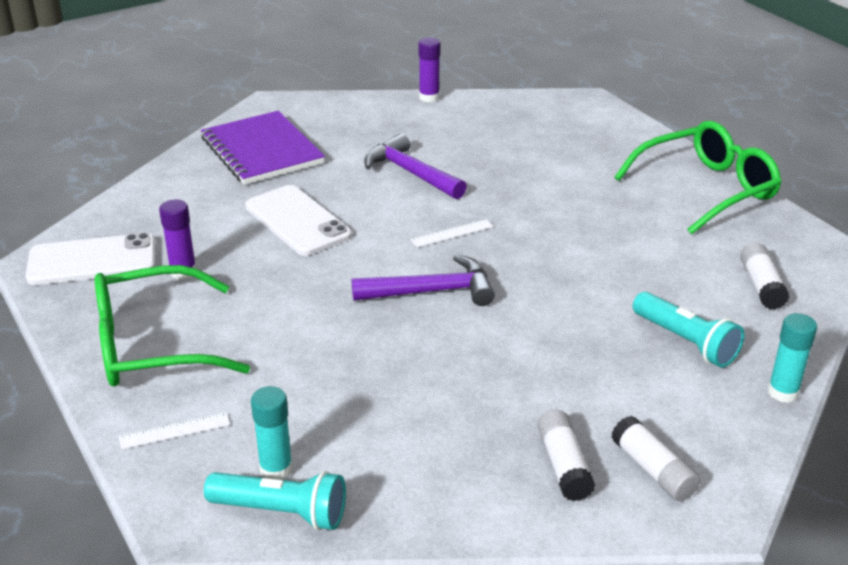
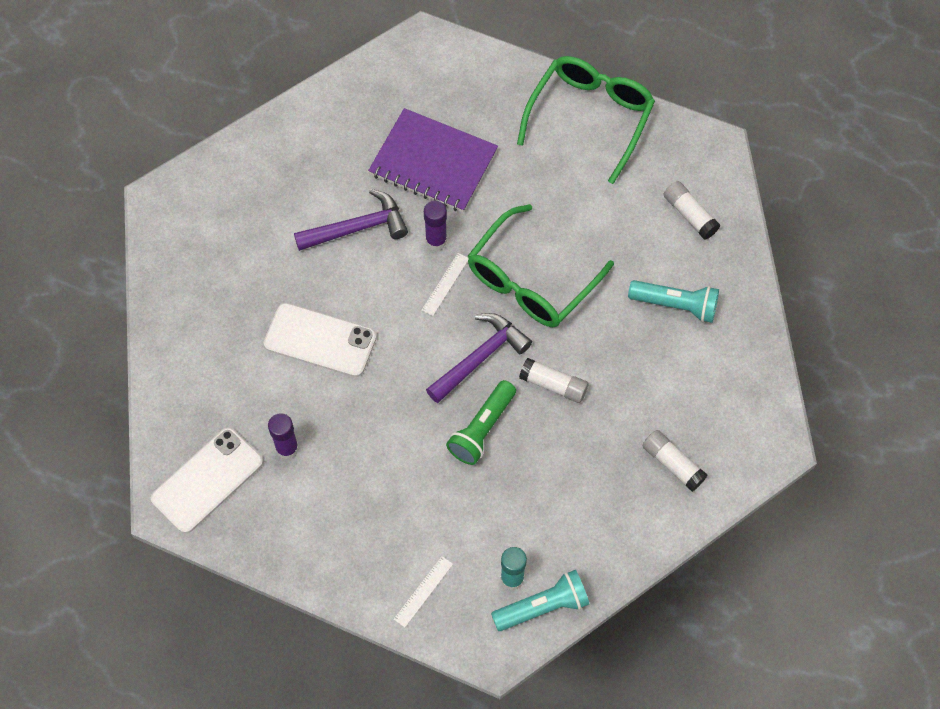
camera: 35 degrees left, 30 degrees up
(152, 345) = (336, 532): green glasses -> green glasses (531, 280)
(262, 151) = (212, 270): purple notebook -> purple notebook (433, 162)
(377, 340) = (482, 429): none -> green flashlight
(411, 173) = (357, 228): purple hammer -> purple hammer turned 150 degrees clockwise
(429, 97) = (288, 111): purple glue stick -> purple glue stick (436, 241)
(653, 470) = (723, 434): white glue stick -> white glue stick (553, 385)
(783, 392) = (758, 318): turquoise glue stick -> none

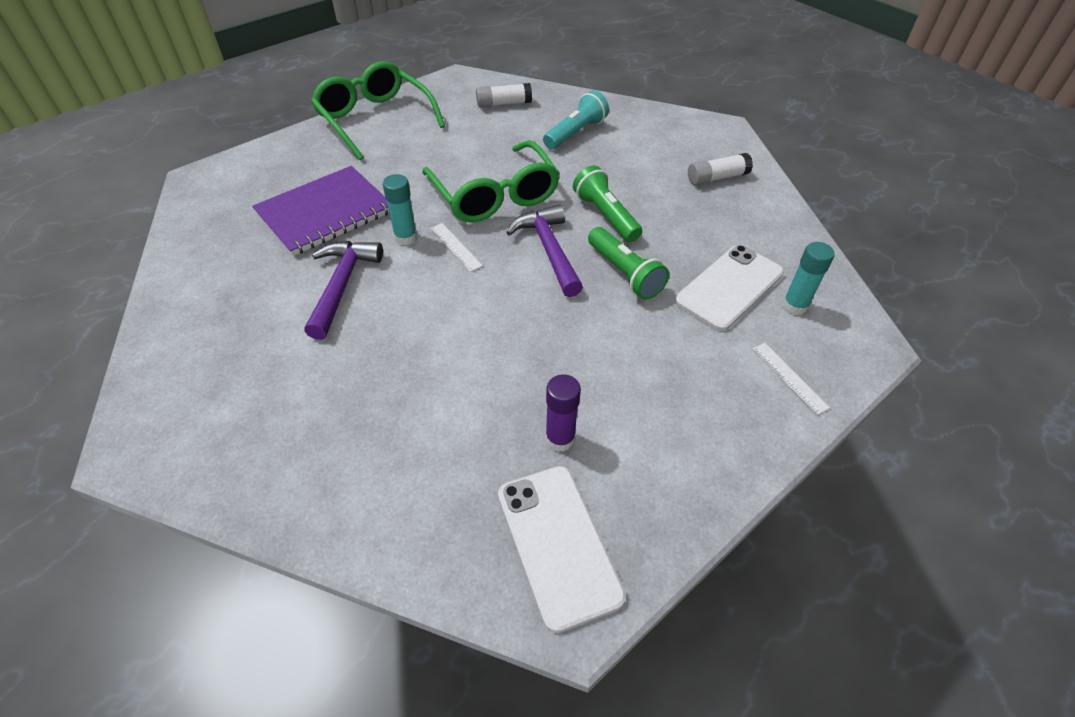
camera: 65 degrees left, 15 degrees down
(320, 340) = (445, 360): white phone -> white phone (729, 287)
(436, 241) = (406, 237): purple glue stick -> turquoise glue stick
(543, 607) = (831, 295): turquoise flashlight -> none
(553, 385) = (606, 216): white glue stick -> green flashlight

